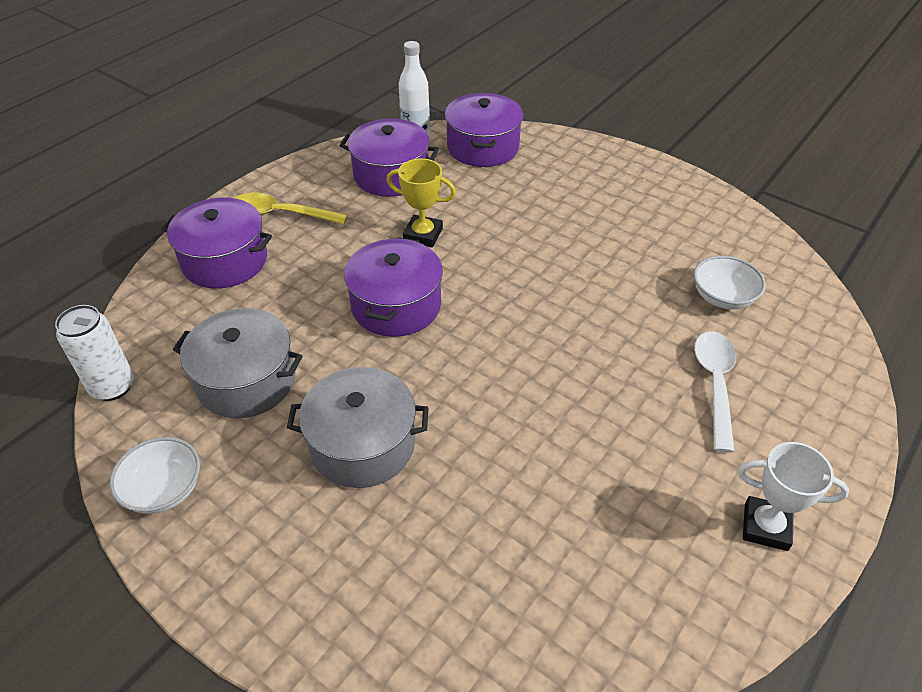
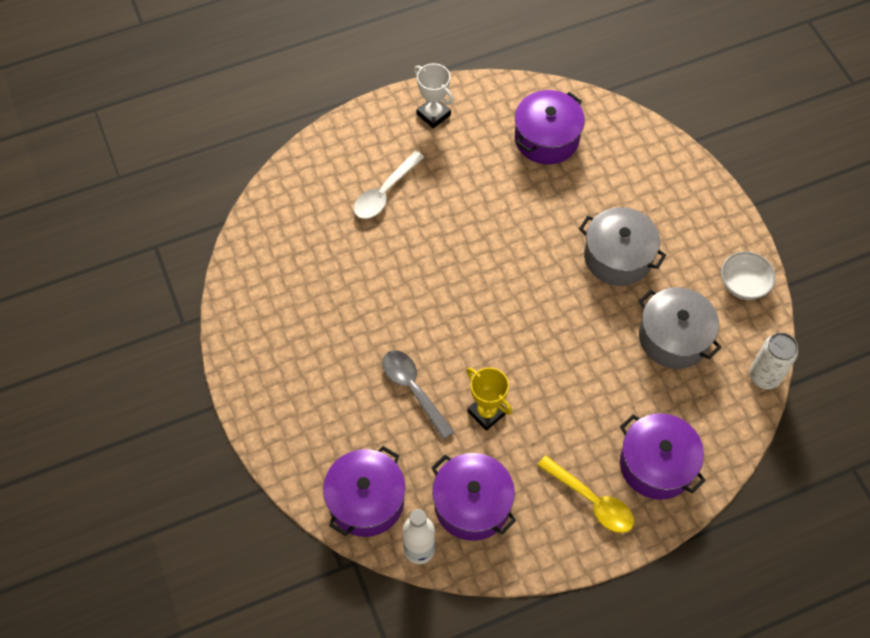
camera: 150 degrees left, 15 degrees up
(396, 305) = (545, 351): purple pot -> purple pot (546, 138)
(507, 224) = (413, 390): none -> grey spoon
(723, 297) = (318, 245): white bowl -> none

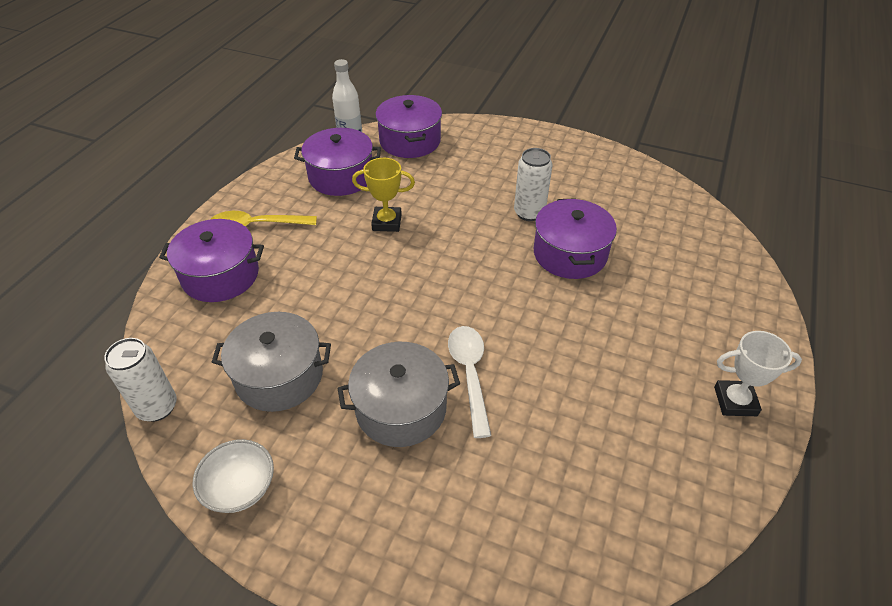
camera: 135 degrees right, 15 degrees down
(372, 327) = (529, 213): none -> white can
(385, 192) = (659, 299): white spoon -> white spoon (470, 374)
(413, 390) = (453, 201): grey spoon -> none
(546, 138) = (609, 476): purple pot -> purple pot (570, 254)

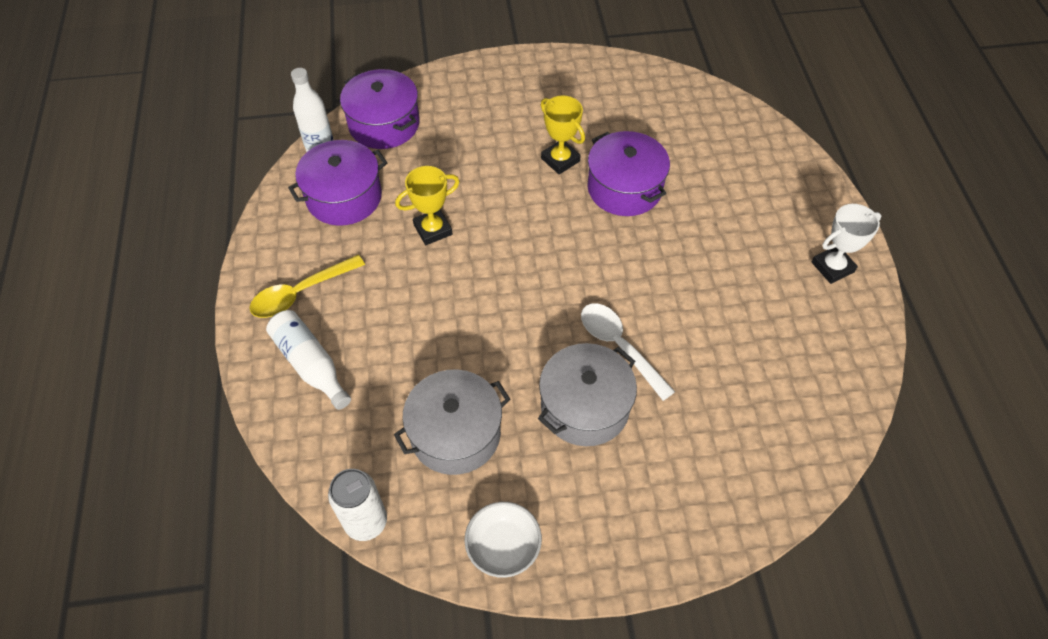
camera: 30 degrees left, 10 degrees up
(220, 275) = (310, 364): purple pot -> white bottle
(529, 213) = (560, 160): white can -> yellow trophy

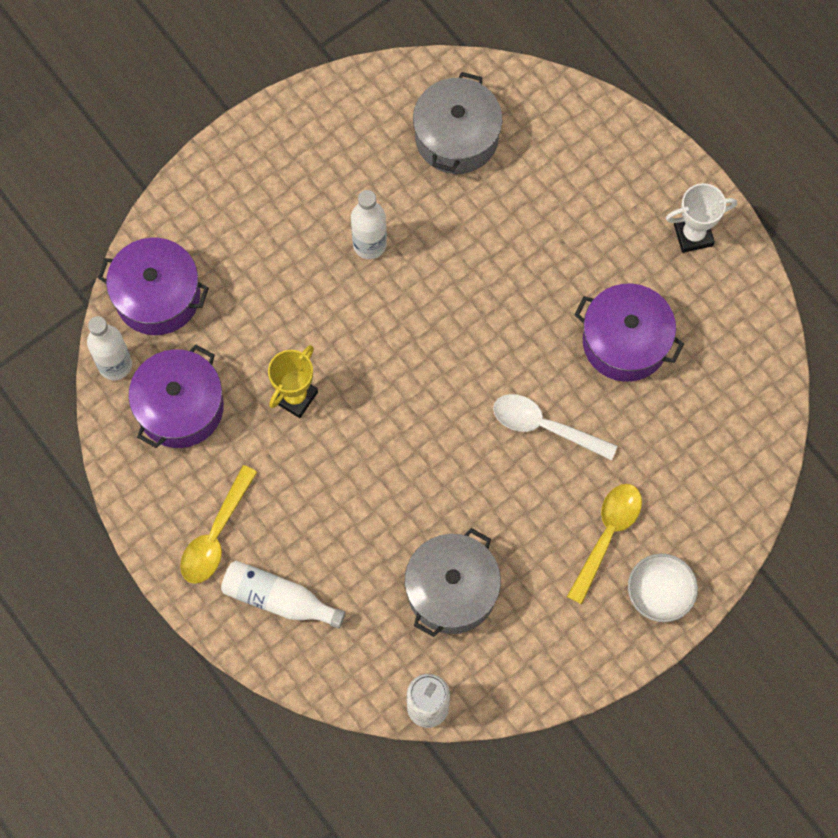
camera: 30 degrees left, 15 degrees up
(503, 547) = (552, 663): white bowl -> white bowl (659, 593)
(560, 160) = (369, 244): yellow trophy -> white bottle
(585, 407) = (547, 503): grey pot -> grey pot (456, 137)
(622, 462) = (607, 536): none -> yellow spoon
(624, 188) = (453, 246): purple pot -> purple pot (625, 342)
(832, 267) = (693, 235): white trophy -> white trophy turned 45 degrees clockwise

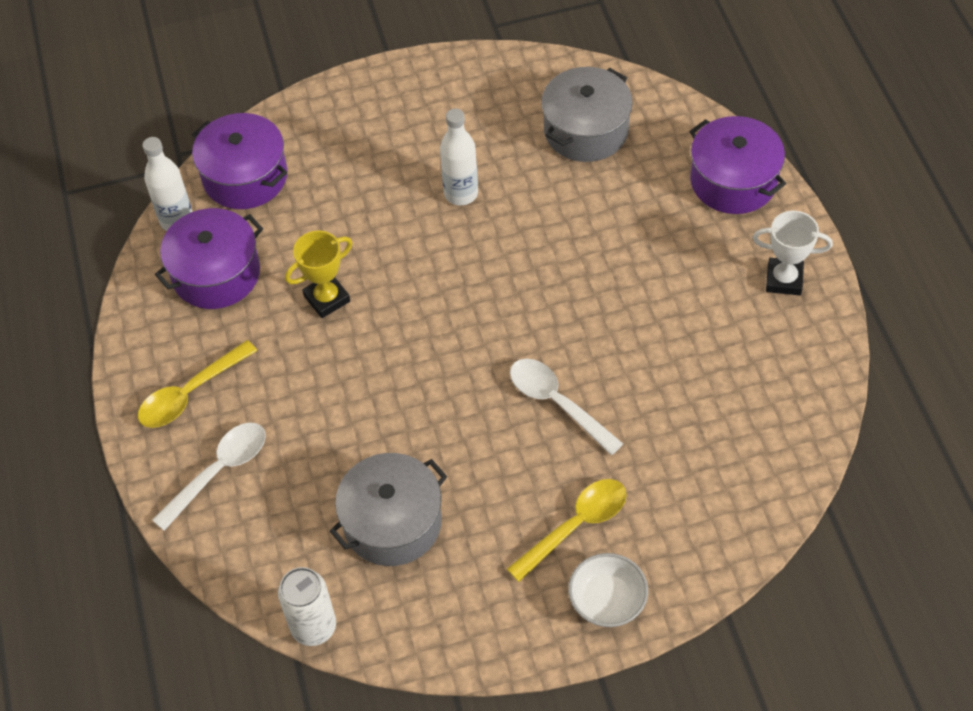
camera: 25 degrees right, 15 degrees down
(278, 599) = (219, 471): white bottle -> white spoon
(625, 342) = (673, 353): purple pot -> purple pot (733, 181)

